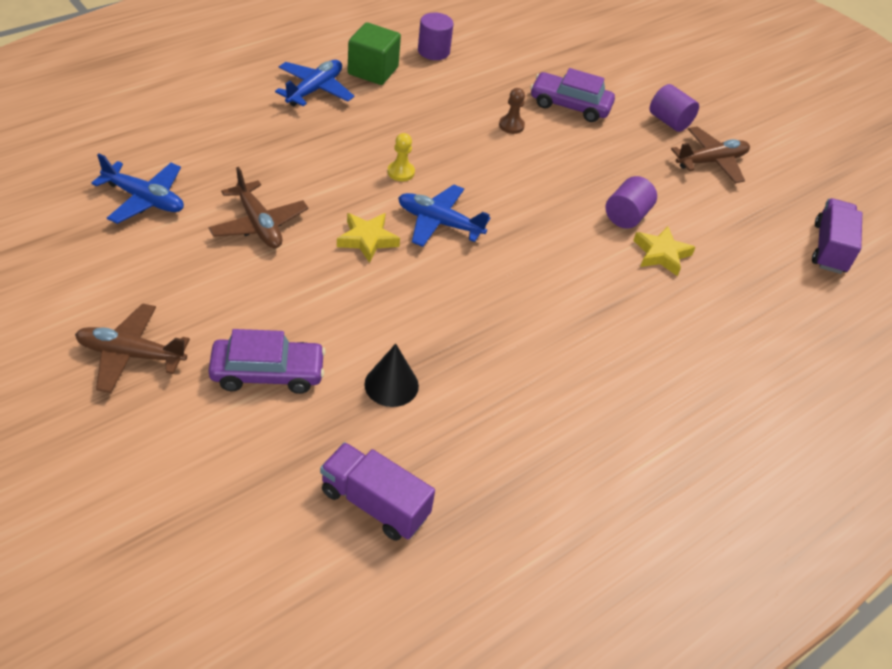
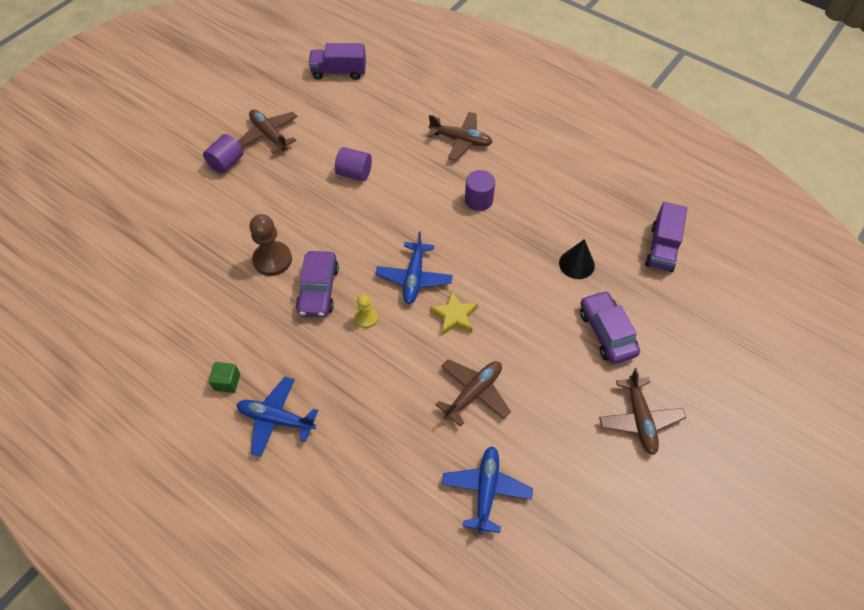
camera: 100 degrees left, 10 degrees up
(373, 71) = (227, 382): green cube -> green cube, size x0.57
(433, 51) = (176, 343): purple cylinder -> purple cylinder (478, 200)
(511, 125) = (272, 260): brown pawn -> brown pawn, size x1.77
(570, 105) = (228, 227): purple car -> purple car (318, 290)
(661, 254) = (385, 151): yellow star -> none
(667, 337) = (461, 140): none -> brown plane

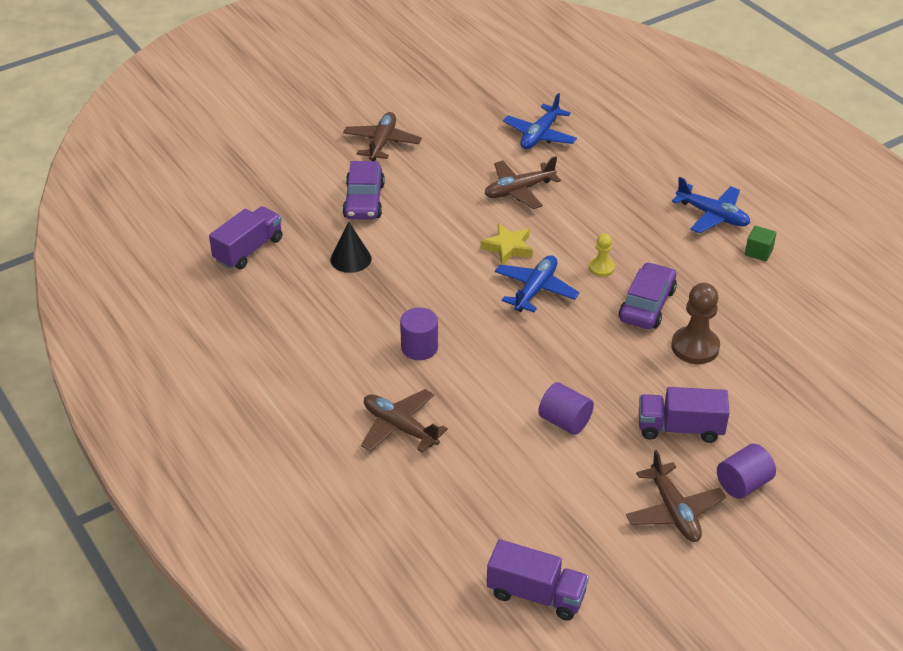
camera: 160 degrees left, 15 degrees down
(274, 190) = (680, 428): none -> purple truck

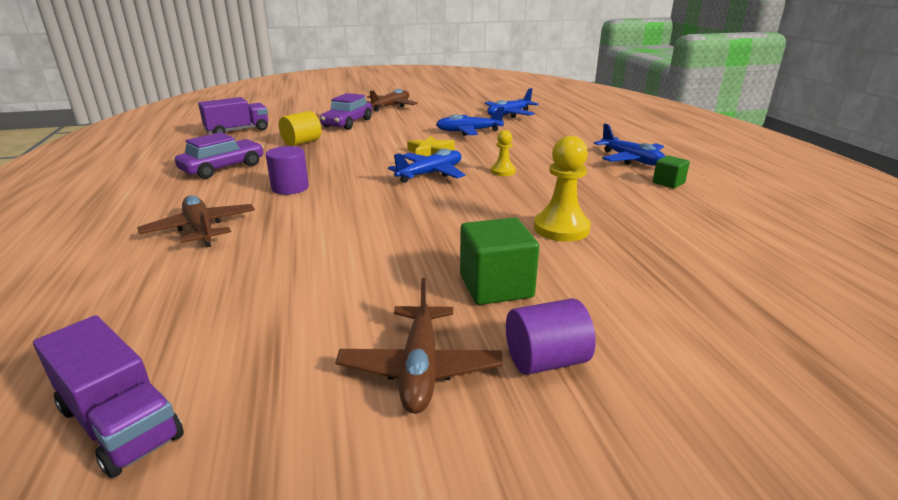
camera: 20 degrees right, 15 degrees down
(351, 259) = (302, 142): black cone -> yellow cylinder
(519, 190) = (468, 131): brown plane -> blue plane
(564, 421) = (366, 255): purple cylinder -> none
(647, 305) = (529, 196): purple car -> purple car (223, 168)
(680, 428) = (496, 286): purple truck -> green cube
(695, 347) = (561, 228): brown pawn -> yellow pawn

